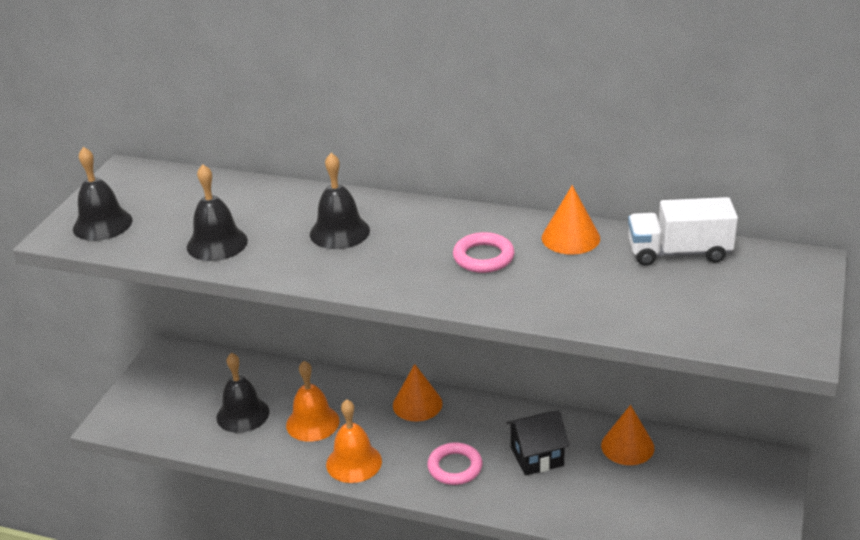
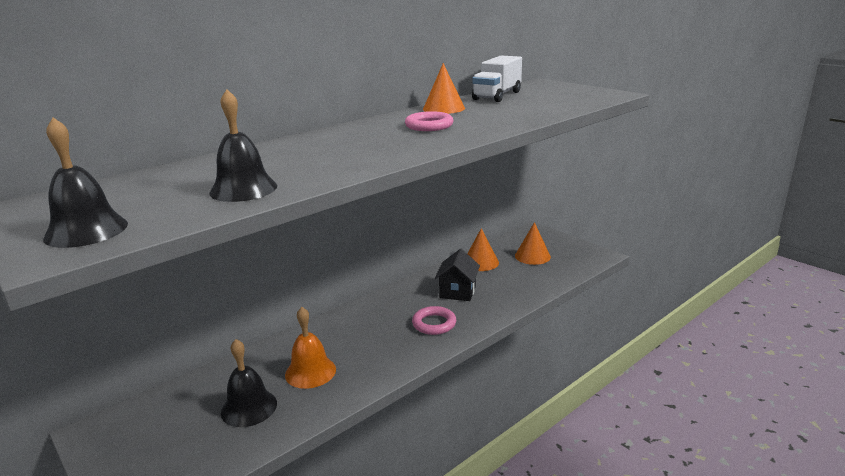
camera: 60 degrees left, 10 degrees down
(339, 232) = (319, 152): black bell -> none
(354, 462) = (380, 365): orange bell -> none
(417, 404) = (353, 319): orange cone -> orange cone (532, 256)

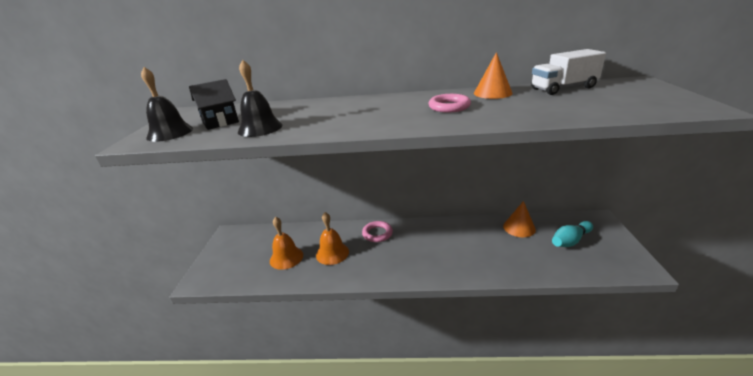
camera: 45 degrees right, 5 degrees up
(249, 407) = (286, 257): black bell -> orange bell
(434, 324) = (431, 259): pink ring -> pink ring (377, 233)
(457, 292) = (474, 243): black house -> black house (220, 122)
(532, 256) = (570, 241): orange cone -> turquoise bowling pin

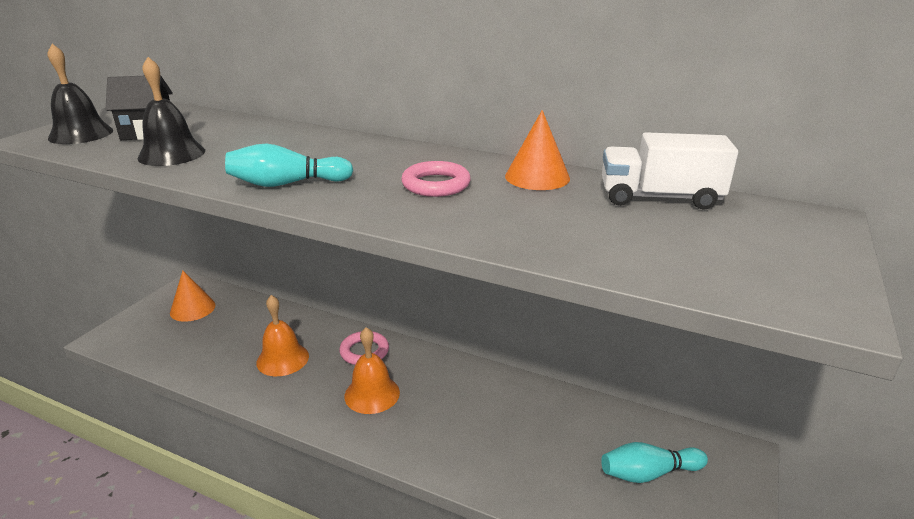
camera: 20 degrees right, 0 degrees up
(286, 257) = (223, 344): orange bell -> orange bell (372, 394)
(365, 124) = (287, 184): none -> turquoise bowling pin
(519, 227) = (582, 419): orange cone -> orange cone (192, 308)

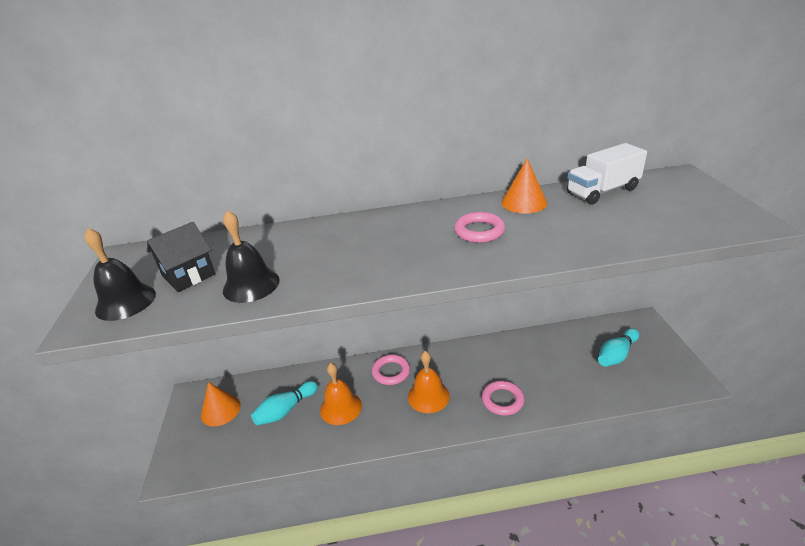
camera: 30 degrees left, 5 degrees up
(287, 184) = (387, 270): turquoise bowling pin -> turquoise bowling pin (286, 410)
(442, 442) = (502, 400): none -> pink ring

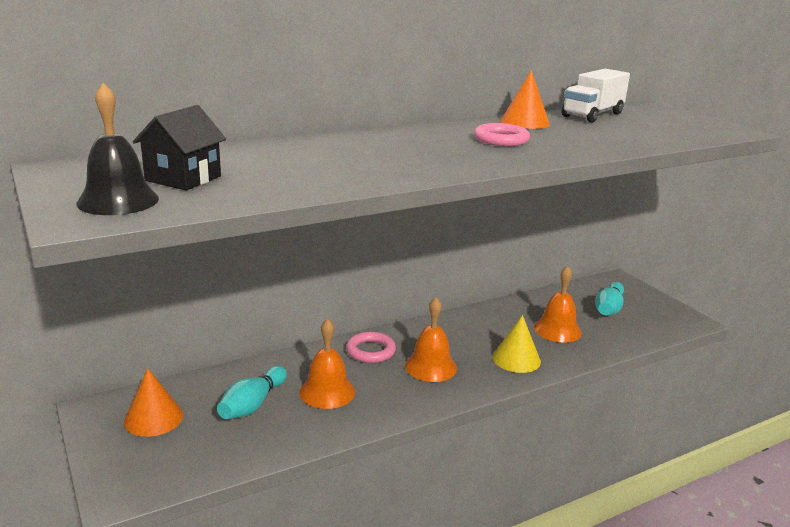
camera: 25 degrees left, 10 degrees down
(251, 285) = (281, 181): black bell -> none
(502, 400) = (516, 359): pink ring -> yellow cone
(555, 373) = (557, 330): none -> orange bell

